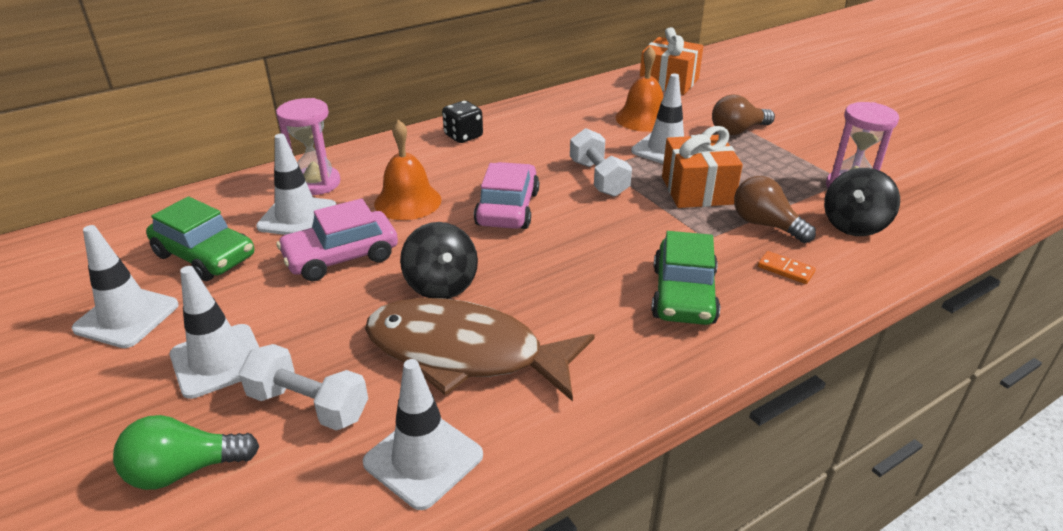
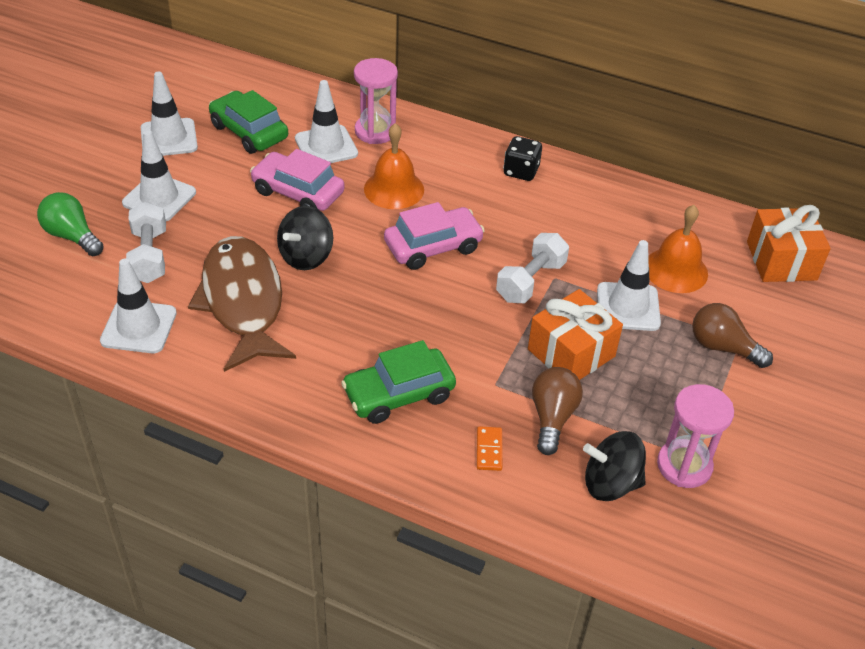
camera: 55 degrees right, 10 degrees up
(205, 256) = (249, 132): green car -> green car turned 135 degrees clockwise

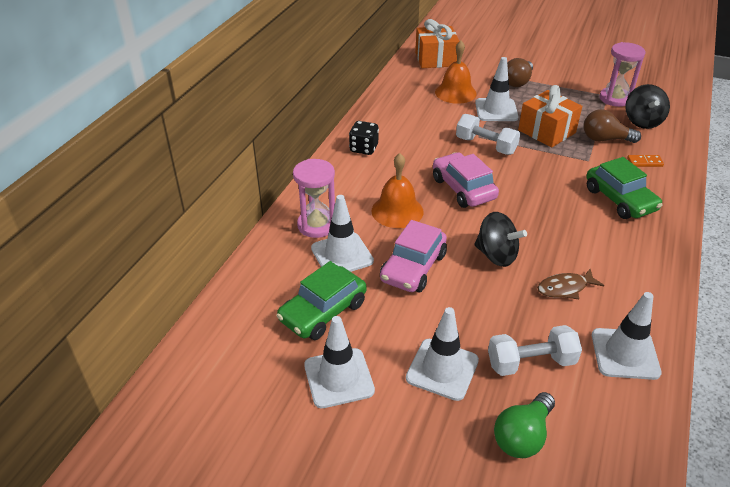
camera: 90 degrees left, 5 degrees down
(243, 302) = (565, 288): brown fish -> brown fish, size x0.43

